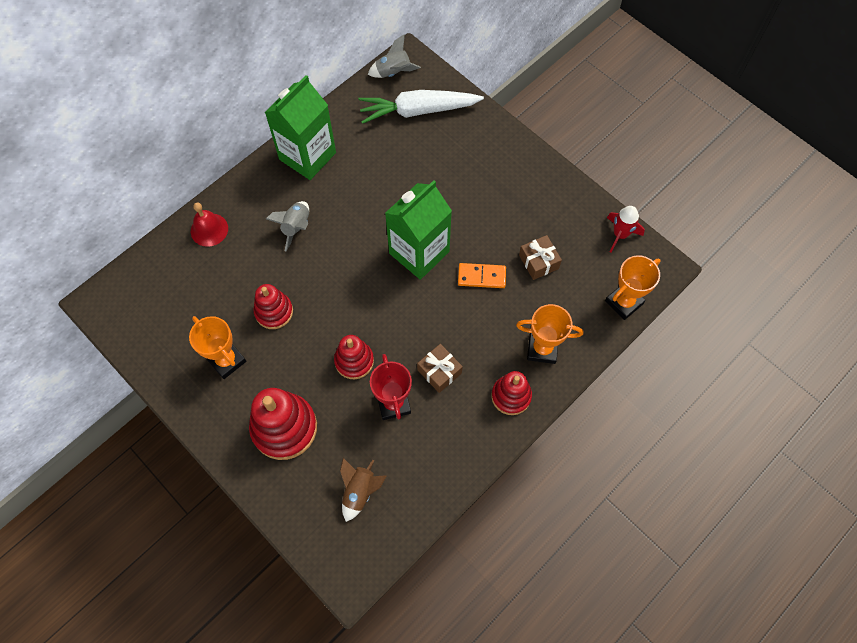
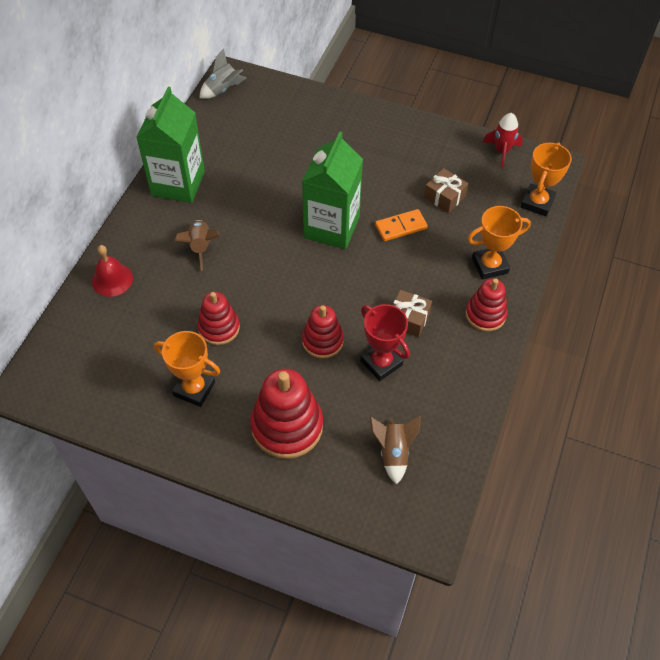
camera: 25 degrees left, 10 degrees down
(296, 227) = (200, 247): grey rocket -> brown rocket
(418, 111) = (264, 113): white carrot -> none

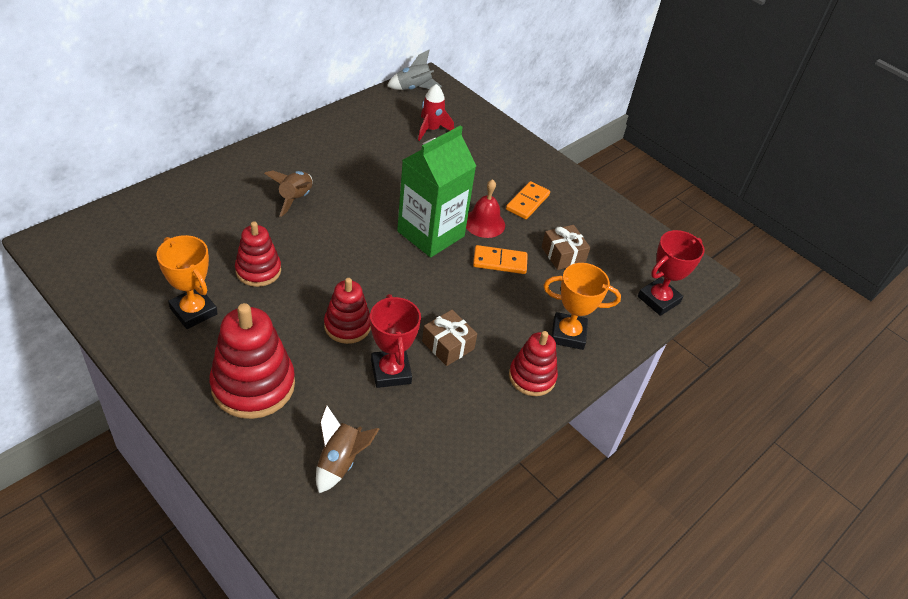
camera: 20 degrees right, 10 degrees down
(112, 279) = (196, 191): red bell -> red bell (484, 223)
(178, 183) = (316, 142): green carton -> none
(388, 161) = (527, 202): none -> orange domino
(502, 151) = (650, 240): red rocket -> red rocket (431, 129)
(537, 203) = (658, 300): orange trophy -> red trophy

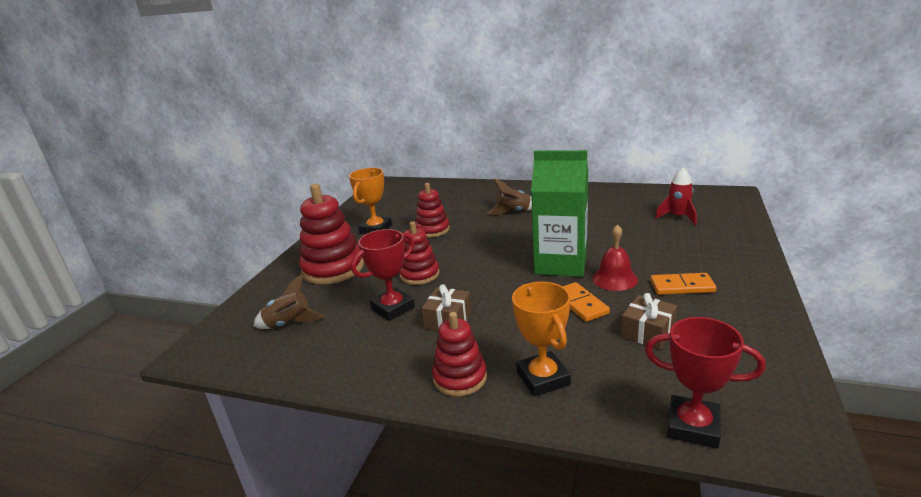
camera: 70 degrees right, 20 degrees down
(413, 88) = (708, 194): grey rocket -> none

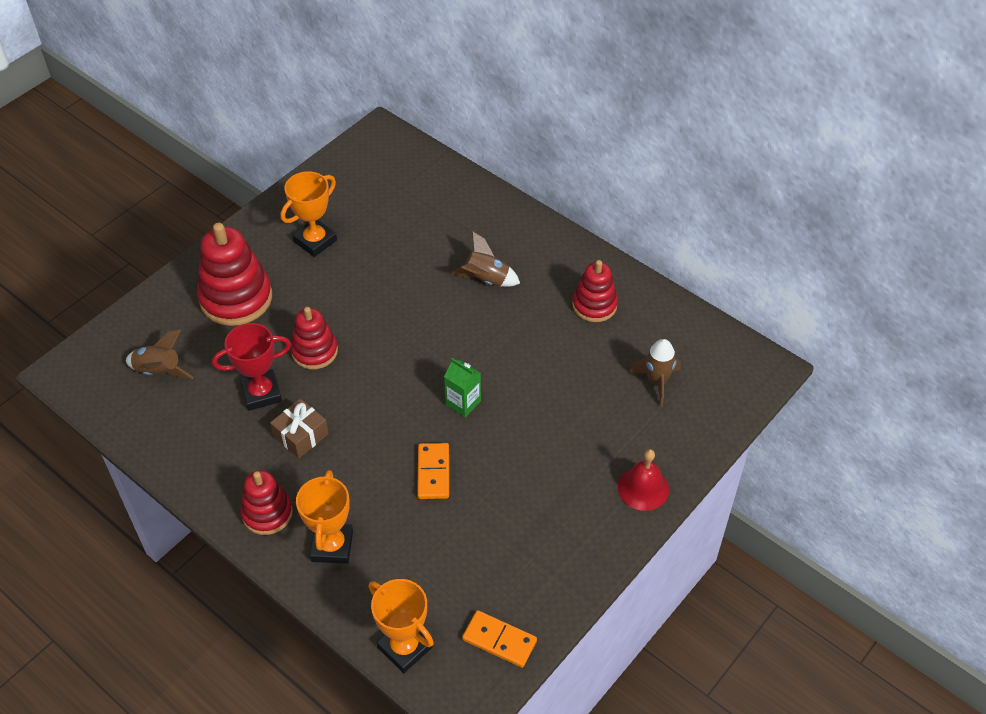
camera: 20 degrees right, 25 degrees up
(432, 230) = (375, 273): red stacking toy -> red stacking toy (594, 305)
(560, 264) = (463, 403): green carton -> green carton, size x0.46
(614, 279) = (495, 452): red bell -> red bell (643, 488)
(648, 332) = (460, 538): brown gift -> none
(678, 217) = (656, 382): red rocket -> brown rocket
(682, 286) = (548, 495): orange domino -> orange domino (499, 640)
(693, 426) = (404, 647): red trophy -> orange trophy

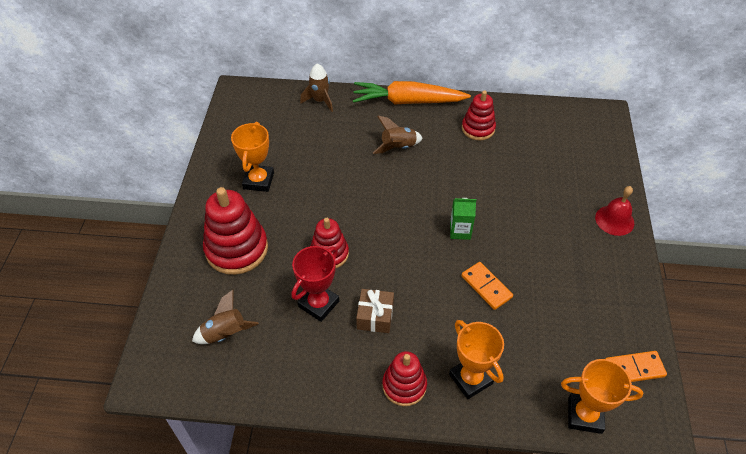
camera: 35 degrees left, 0 degrees up
(547, 234) = (408, 101): none -> orange carrot
(656, 382) = (558, 154): brown rocket -> brown rocket (320, 101)

